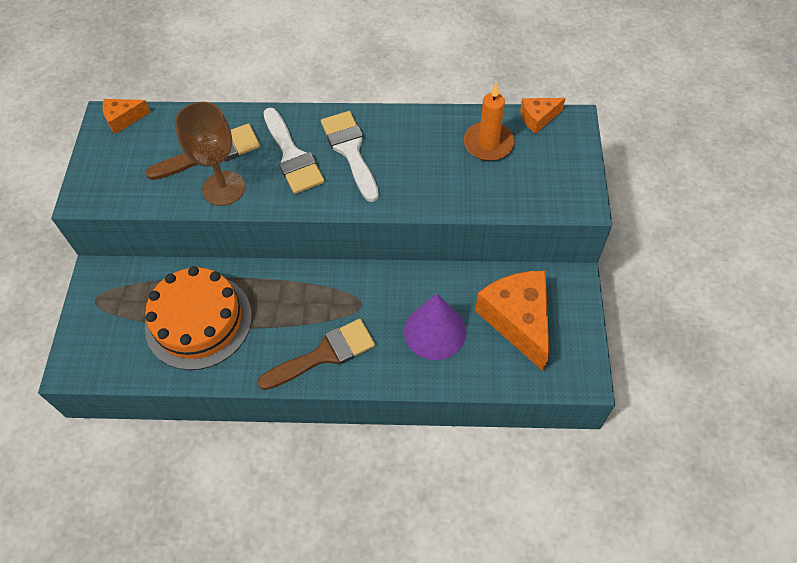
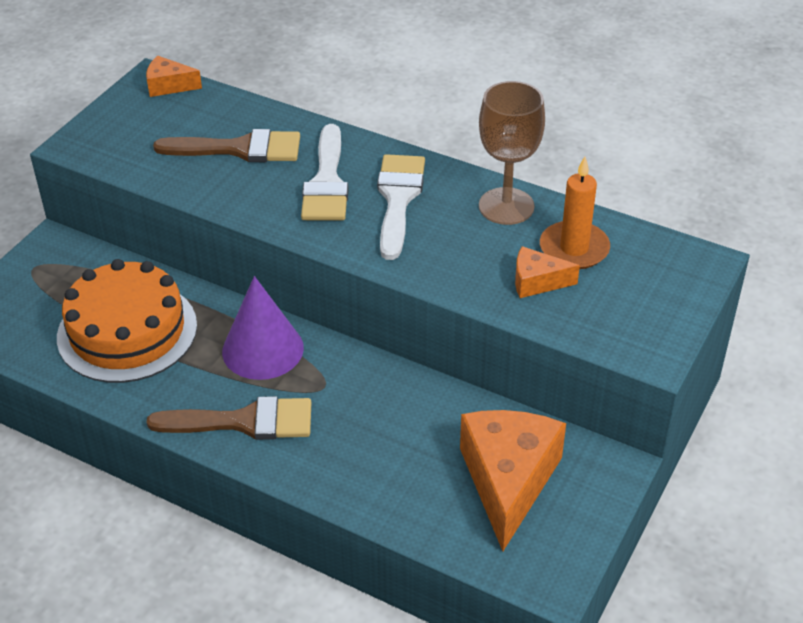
camera: 25 degrees right, 15 degrees down
(224, 188) = (227, 188): brown goblet -> brown goblet (506, 206)
(435, 331) = (393, 451): purple cone -> purple cone (263, 349)
(538, 118) = (659, 243): orange cheese -> orange cheese (537, 282)

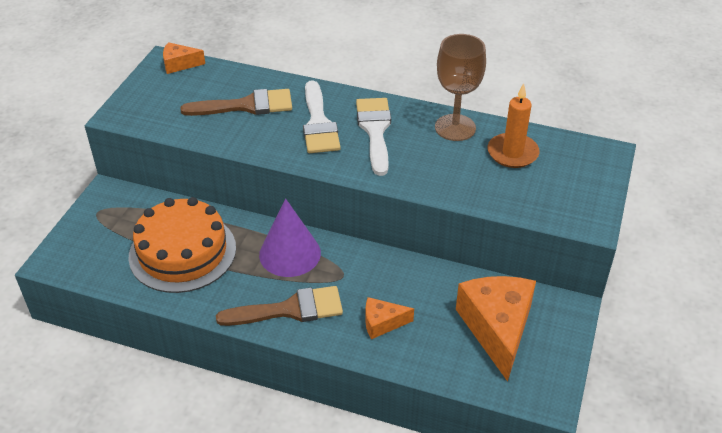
camera: 10 degrees left, 0 degrees up
(537, 282) = (493, 180): orange cheese -> orange cheese (382, 323)

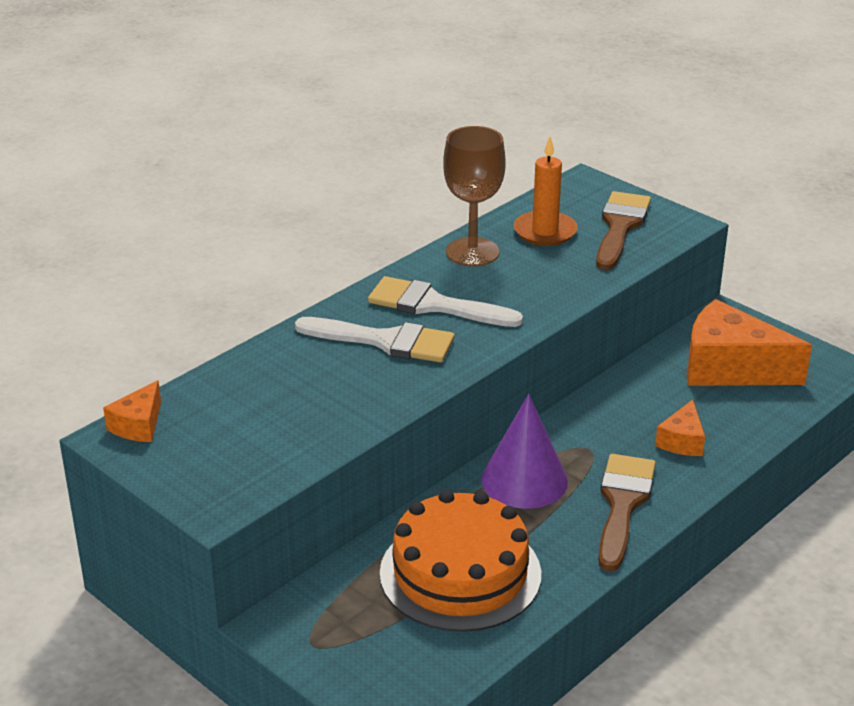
camera: 65 degrees left, 10 degrees down
(246, 105) = (297, 388): brown brush -> brown brush (620, 227)

